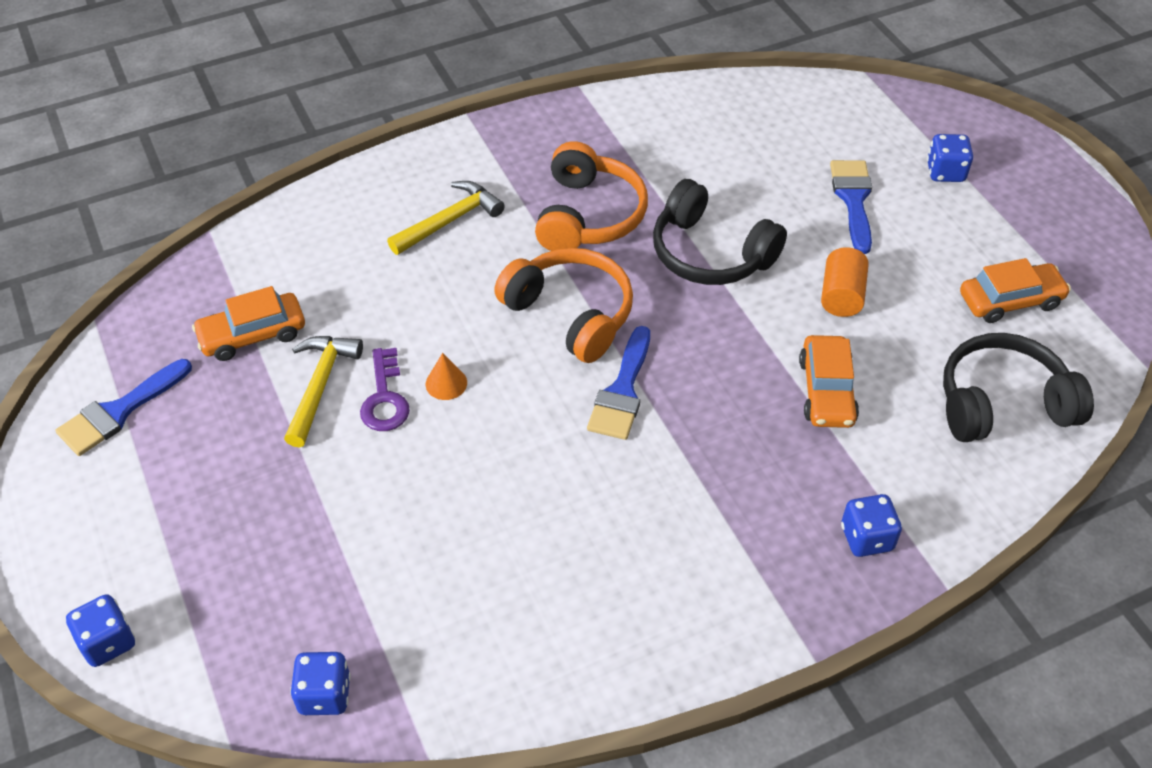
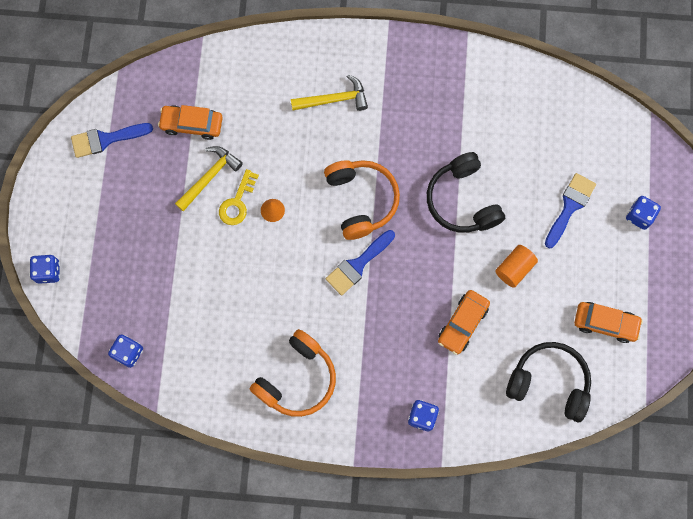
camera: 30 degrees right, 25 degrees up
(384, 397) = (237, 202): purple key -> yellow key
(588, 215) = (412, 137): orange headphones -> orange headphones (297, 379)

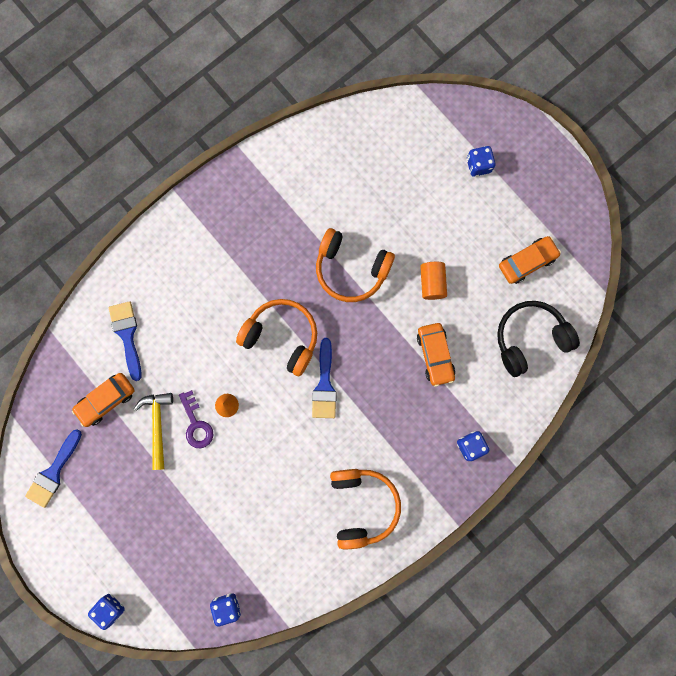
camera: 45 degrees left, 5 degrees up
(237, 202) = (196, 424): yellow key -> purple key
(334, 99) = (190, 284): yellow hammer -> none
(462, 200) = (351, 269): black headphones -> orange headphones
(570, 206) = (427, 203): blue brush -> blue brush (127, 335)

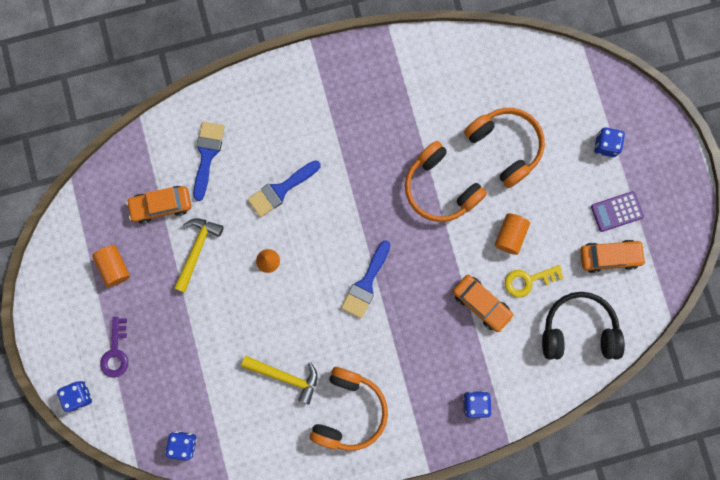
camera: 25 degrees right, 0 degrees up
(53, 472) = (85, 249): blue brush -> blue brush (280, 190)
(89, 476) = (114, 267): none -> orange cylinder
(196, 424) = (232, 265): purple key -> purple key (116, 352)
(282, 337) = (347, 222): orange headphones -> orange headphones (505, 147)
(290, 502) = (285, 376): none -> yellow hammer
(435, 355) = (481, 304): orange car -> orange car turned 60 degrees counterclockwise
(466, 315) = (528, 280): none -> yellow key
(515, 219) = (616, 211): none -> purple calculator

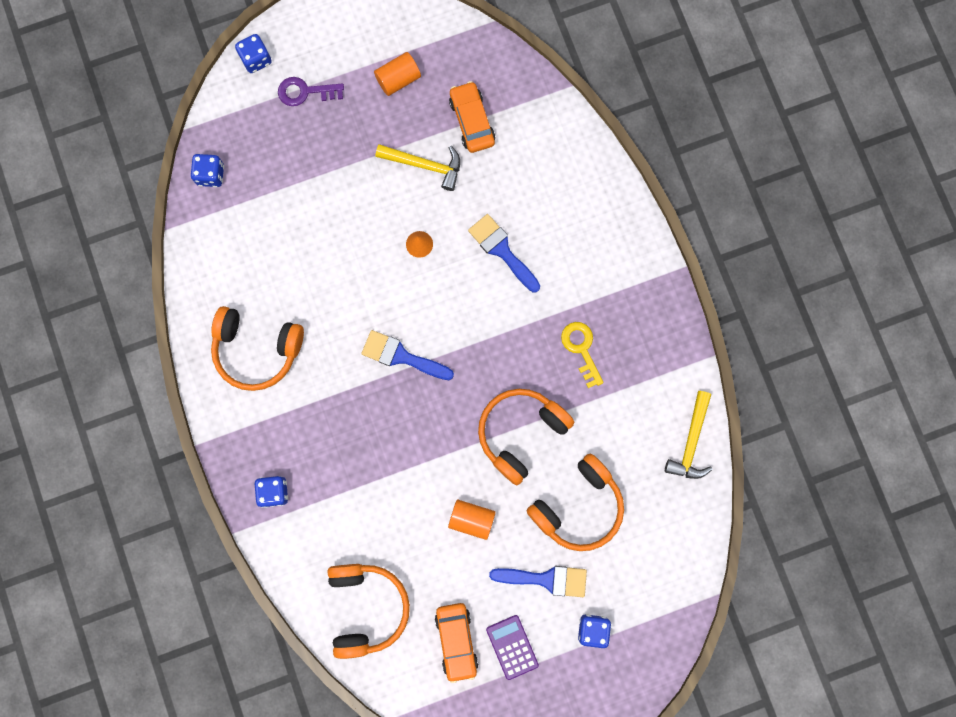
camera: 85 degrees right, 0 degrees up
(207, 155) = (535, 164): blue brush -> blue brush (546, 579)
(285, 376) = (290, 276): yellow hammer -> yellow hammer (691, 441)
(481, 304) = (388, 490): orange car -> none
(528, 280) = (420, 544): yellow key -> yellow key (581, 349)
(578, 330) = (366, 607): black headphones -> orange headphones

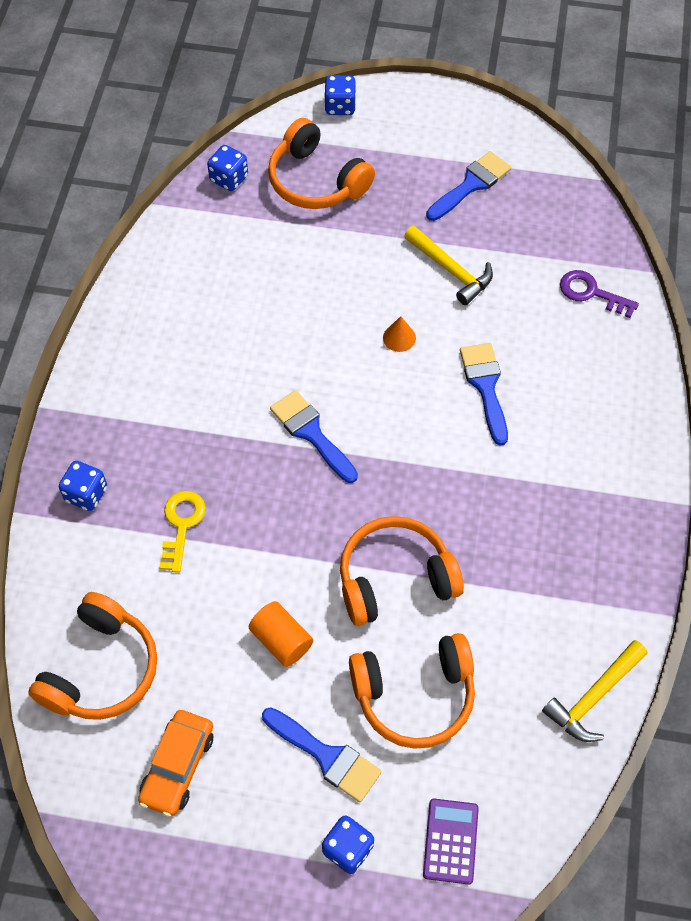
camera: 30 degrees right, 20 degrees down
(257, 350) = (165, 351): orange headphones -> orange headphones (316, 181)
(305, 92) = (370, 153): purple key -> purple key (591, 293)
(398, 79) = (471, 184): orange cylinder -> blue brush
(472, 121) = (526, 254): orange car -> none
(512, 647) = (238, 812): purple calculator -> purple calculator (450, 841)
(581, 349) = (517, 528): yellow key -> yellow key (181, 525)

